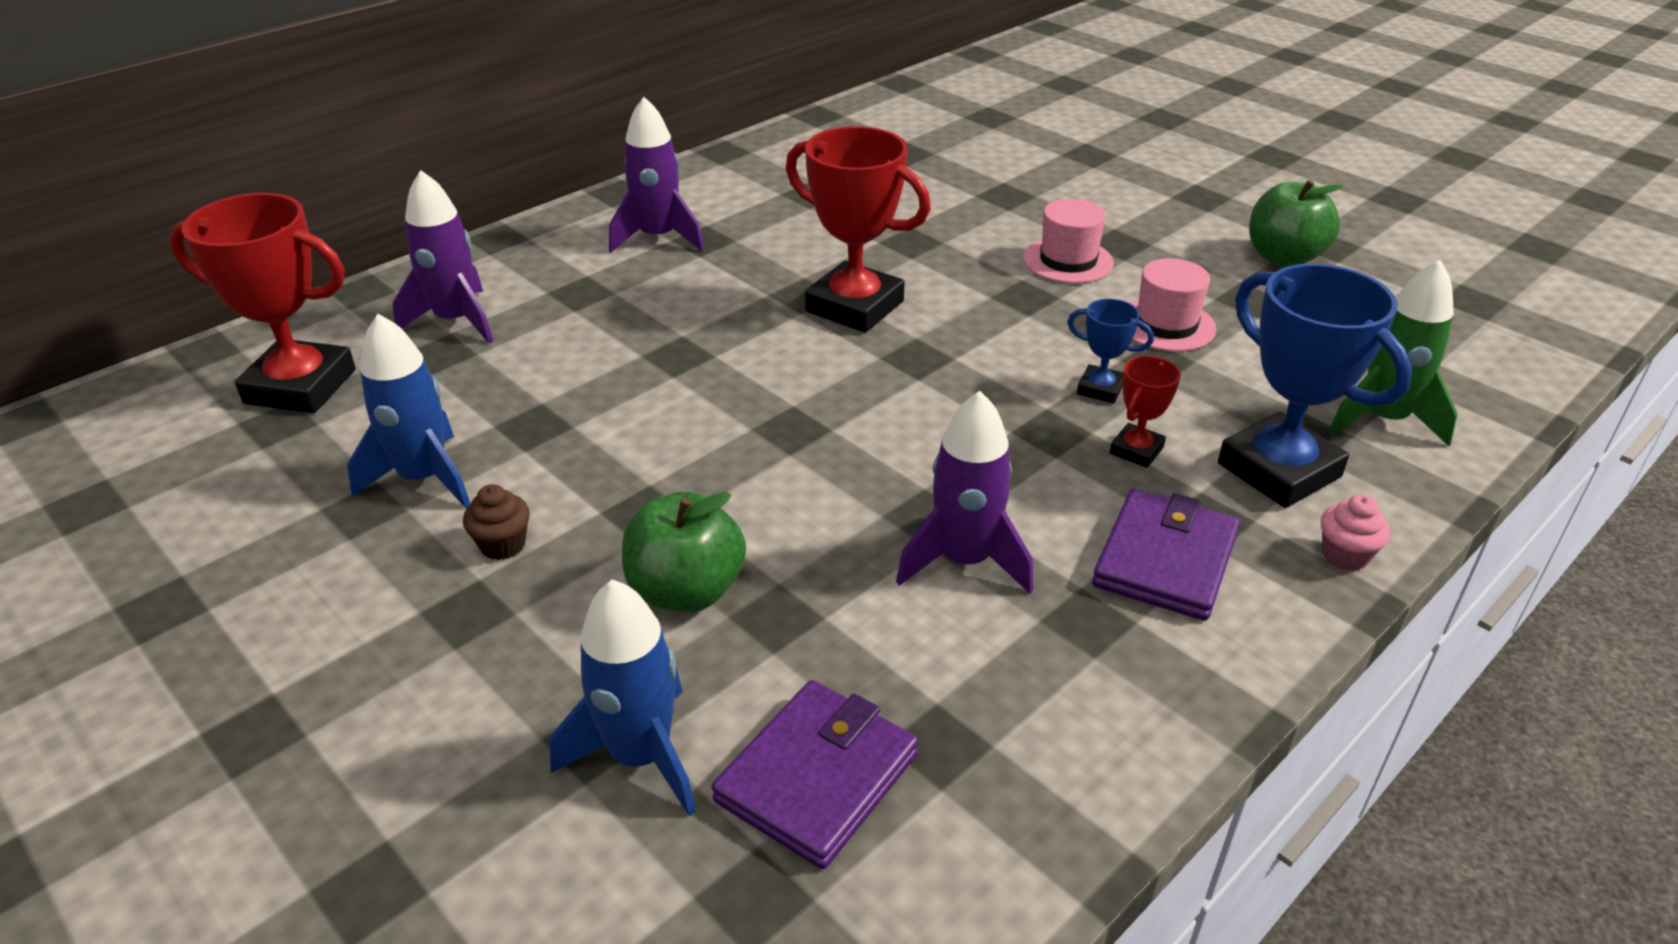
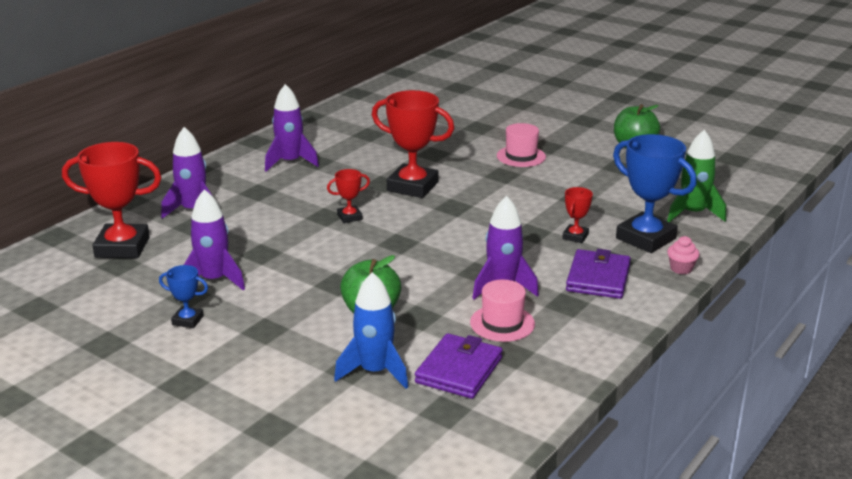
camera: 10 degrees left, 10 degrees down
(424, 478) = (214, 280): blue rocket -> purple rocket
(503, 545) = (270, 303): brown cupcake -> none
(720, 361) = (349, 217): none -> red trophy
(1100, 389) = (551, 212): blue trophy -> blue trophy (188, 320)
(1166, 325) = (579, 182): pink hat -> pink hat (502, 323)

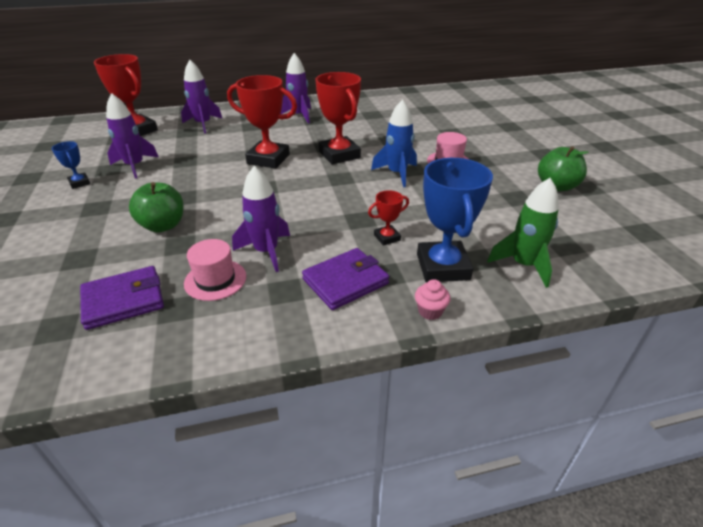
camera: 40 degrees right, 10 degrees up
(349, 217) = (268, 159): red trophy -> red trophy, size x2.07
(375, 372) = (84, 269): blue rocket -> blue rocket (397, 174)

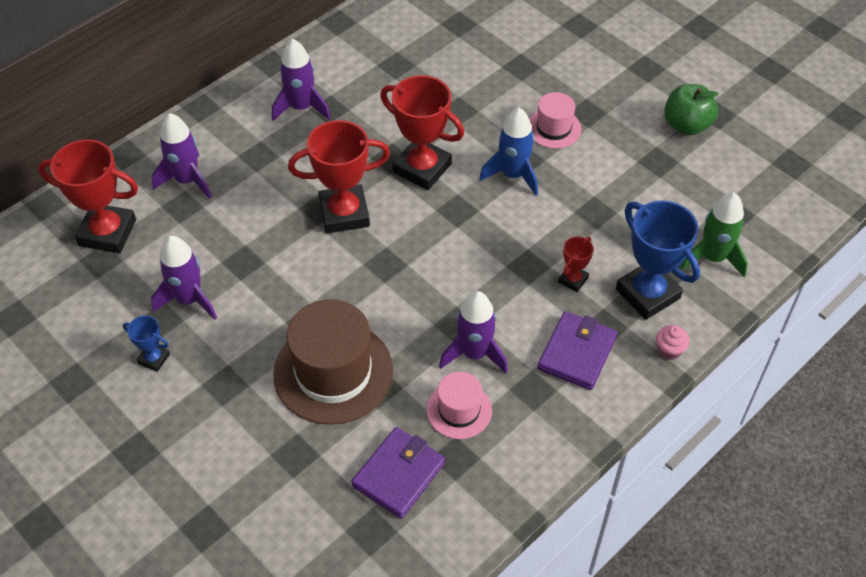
camera: 30 degrees left, 15 degrees up
(163, 226) = (333, 372): green apple -> brown hat

